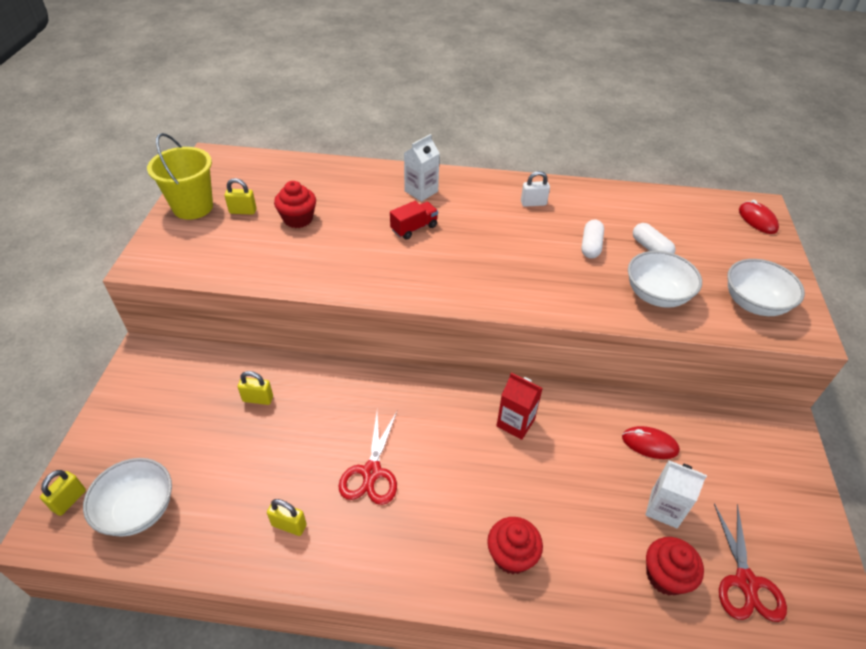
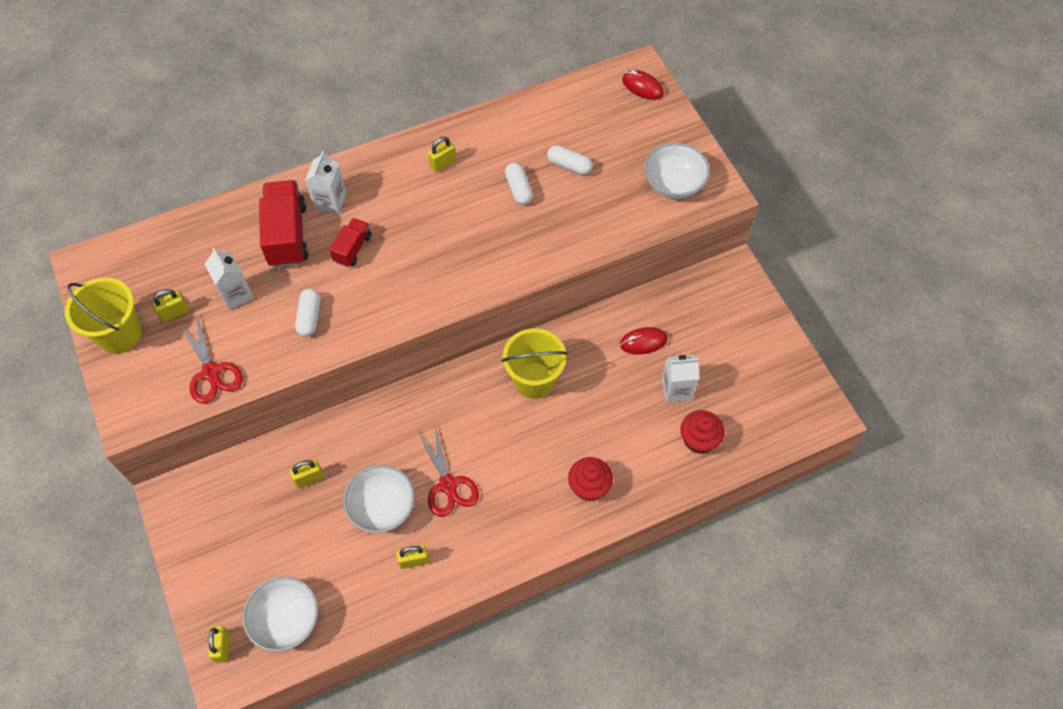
camera: 30 degrees left, 15 degrees up
(298, 219) = (236, 294): red cupcake -> white carton
(340, 259) = (309, 317): none -> white capsule
(370, 199) = (287, 235): none -> red truck
(515, 423) = (534, 380): red carton -> yellow bucket
(533, 203) = (443, 163): white padlock -> yellow padlock
(656, 295) = (596, 215): white bowl -> white bowl (382, 507)
(746, 582) = (751, 413): red scissors -> red scissors (211, 372)

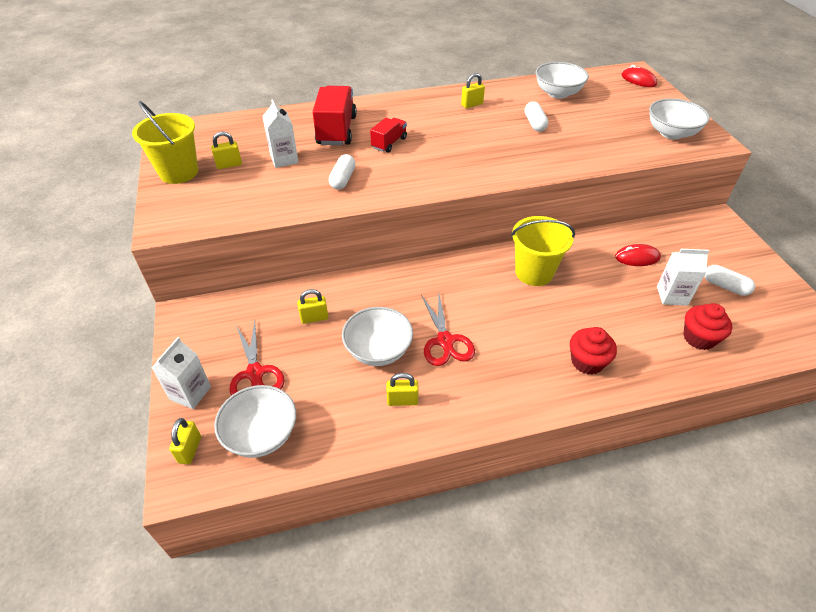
camera: 10 degrees right, 15 degrees down
(211, 372) = (247, 204): red scissors -> red scissors (255, 373)
(330, 201) = (376, 116): white carton -> white carton (190, 393)
(545, 127) = (558, 93): none -> white bowl
(569, 166) = (578, 115): white capsule -> white capsule (725, 286)

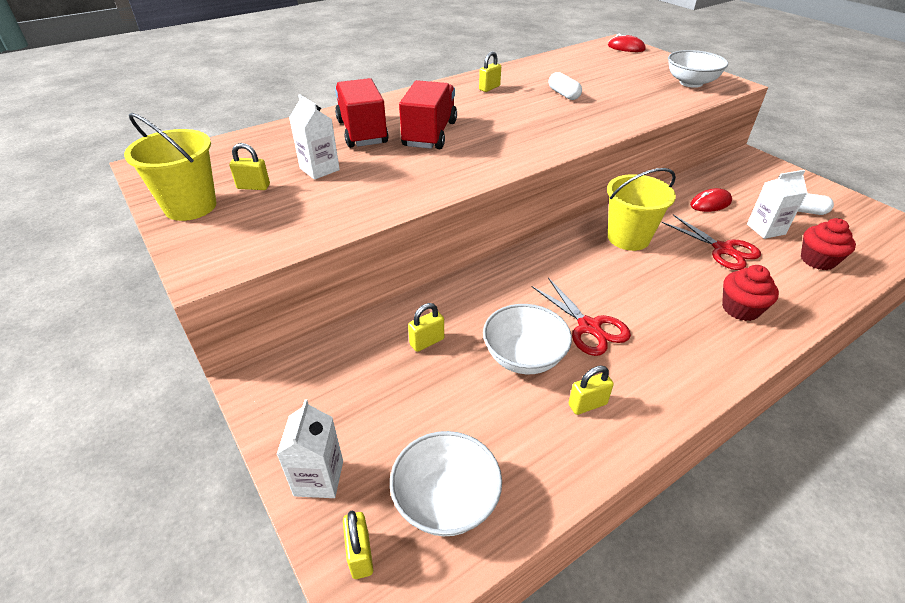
camera: 20 degrees left, 5 degrees down
(229, 165) = (253, 187): yellow padlock -> yellow padlock turned 45 degrees clockwise
(255, 373) = (392, 426): red scissors -> red scissors (723, 249)
(343, 179) = (403, 176): white capsule -> none
(389, 143) = (430, 134): red truck -> red truck, size x1.79
(558, 93) = (564, 67): white bowl -> none

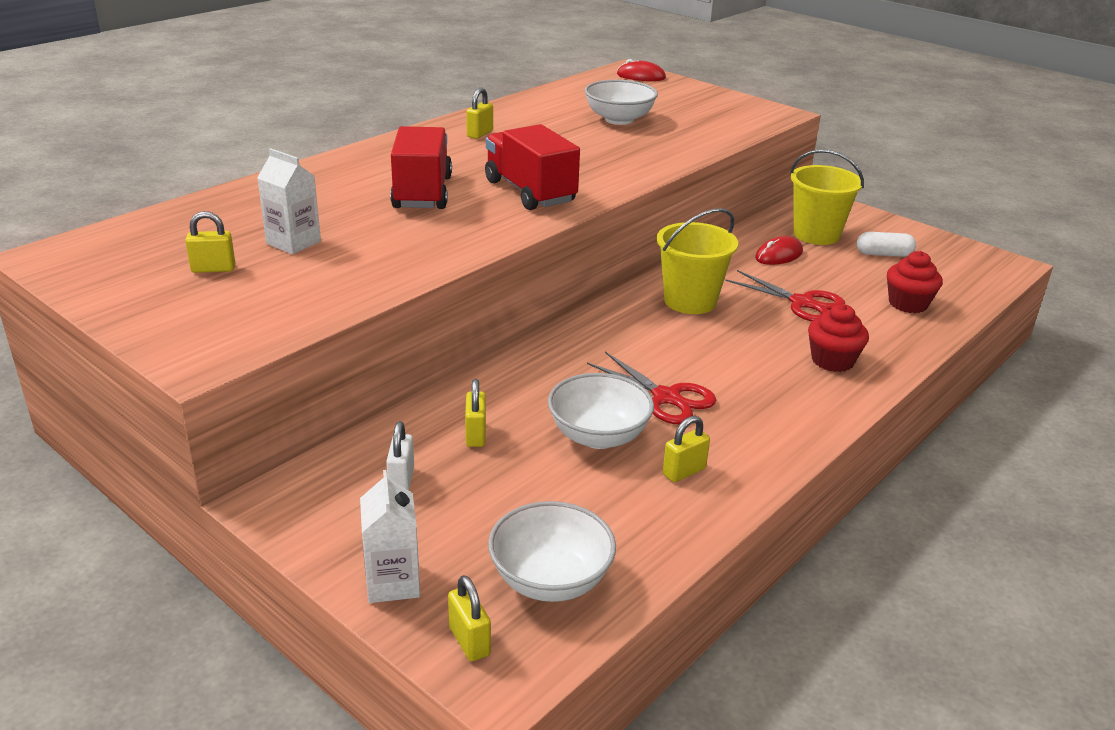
camera: 15 degrees left, 10 degrees down
(190, 206) = (138, 297): yellow bucket -> yellow bucket (816, 234)
(357, 376) = (401, 480): none -> white padlock
(362, 132) = (331, 196): red truck -> red truck (530, 192)
(427, 342) = (476, 435): yellow padlock -> yellow padlock turned 45 degrees counterclockwise
(563, 94) = (578, 136): white capsule -> none
(691, 83) = (730, 115): white bowl -> white bowl (619, 119)
(766, 229) = (846, 277): white carton -> none

